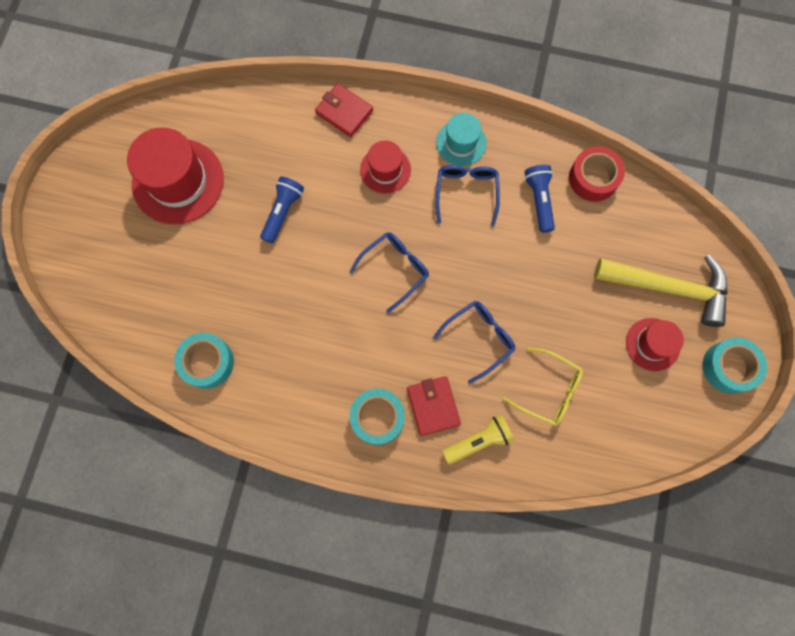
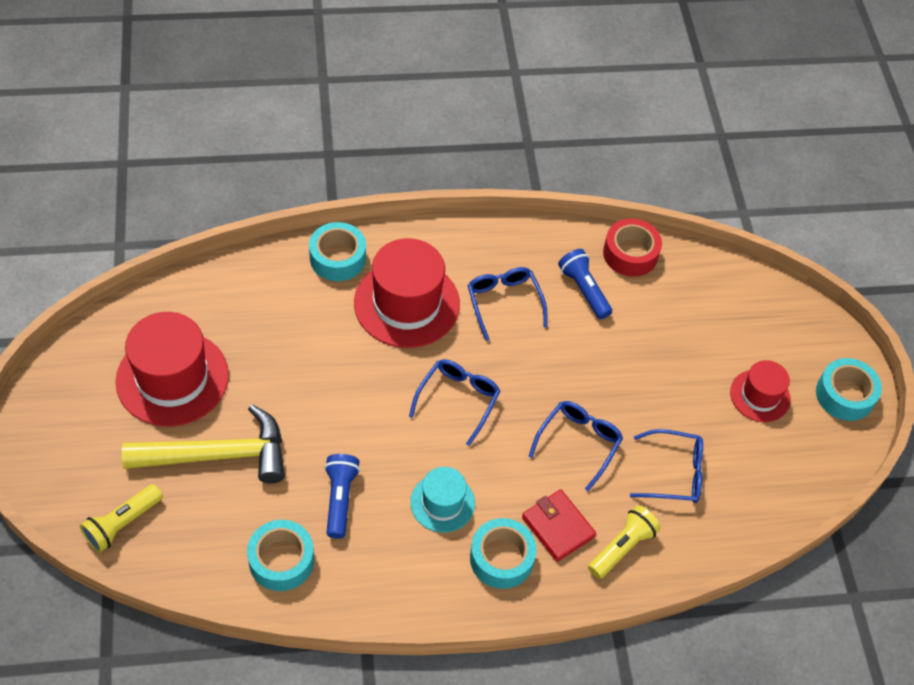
camera: 25 degrees left, 20 degrees down
(100, 293) = (122, 524): none -> yellow flashlight
(282, 212) = (308, 377): blue flashlight -> blue flashlight (340, 499)
(344, 112) = (338, 258): red wallet -> turquoise tape
(385, 170) = (406, 303): red hat -> red hat, size x1.79
(461, 143) = (478, 256): turquoise hat -> turquoise hat (442, 503)
(548, 390) = (674, 473): yellow glasses -> blue glasses
(669, 288) = (752, 337): yellow hammer -> yellow hammer (218, 455)

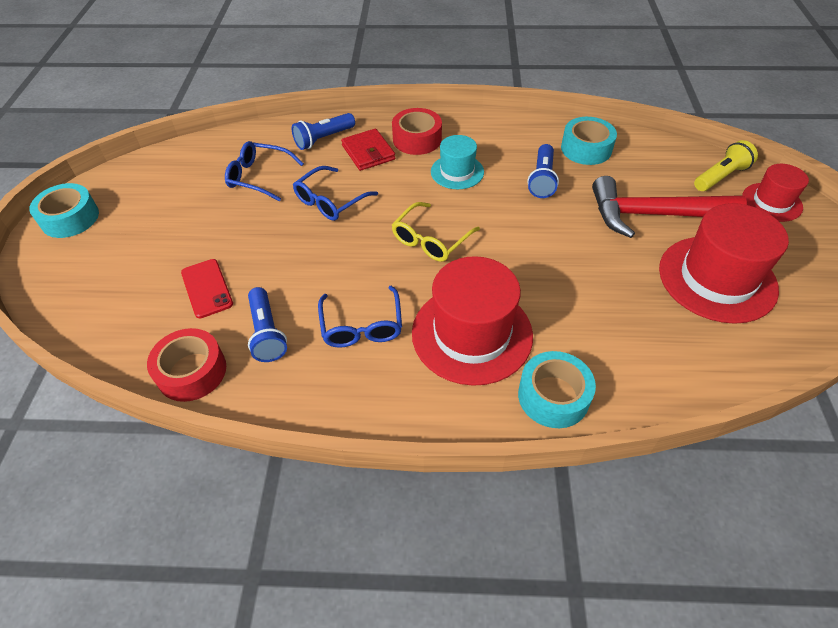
camera: 165 degrees left, 5 degrees down
(218, 455) = (652, 215): yellow hammer -> red hammer
(458, 400) = (431, 240): blue glasses -> yellow glasses
(501, 558) = (417, 139): turquoise tape -> red tape
(622, 547) = (323, 139): yellow flashlight -> blue flashlight
(657, 327) = (207, 288): none -> red phone
(760, 396) = (147, 223): red hat -> red hat (771, 202)

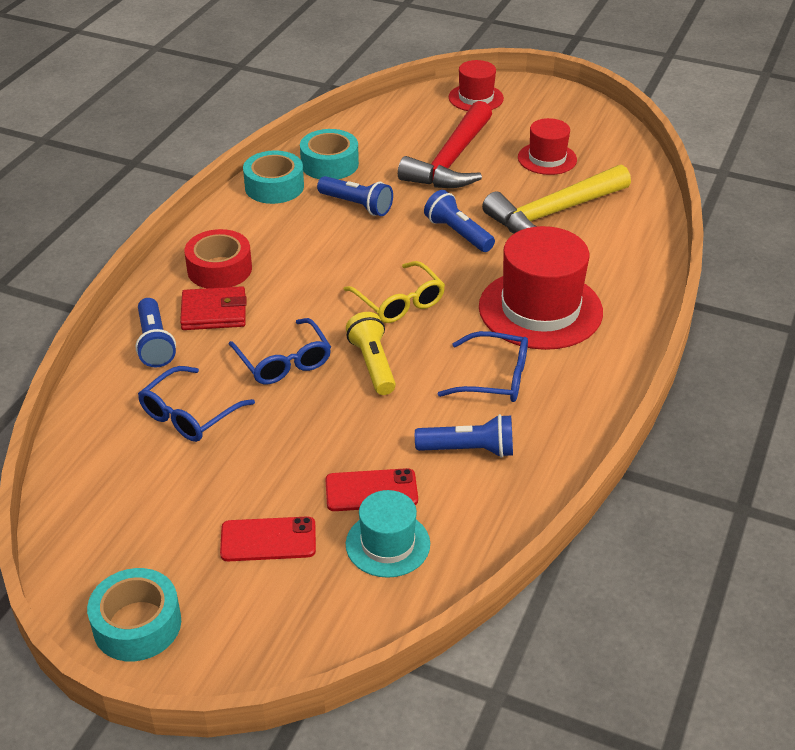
camera: 70 degrees left, 10 degrees down
(149, 251) = (268, 539): none -> red phone
(192, 371) = (495, 518): red tape -> none
(457, 172) = (302, 256): turquoise hat -> turquoise hat (387, 544)
(547, 249) = (458, 233): none -> blue flashlight
(553, 396) = (630, 284): turquoise tape -> turquoise tape (274, 187)
(627, 306) = (553, 213): none -> yellow hammer
(717, 278) = (547, 158): red hat -> red hat, size x0.56
(720, 176) = (426, 108): yellow flashlight -> yellow flashlight (373, 364)

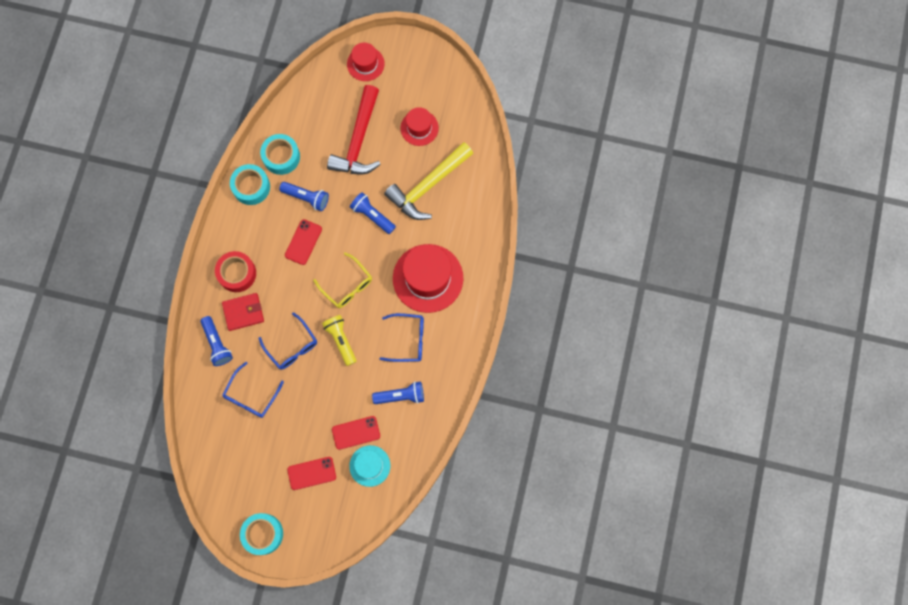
camera: 10 degrees left, 35 degrees up
(338, 248) = (303, 242): none -> red phone

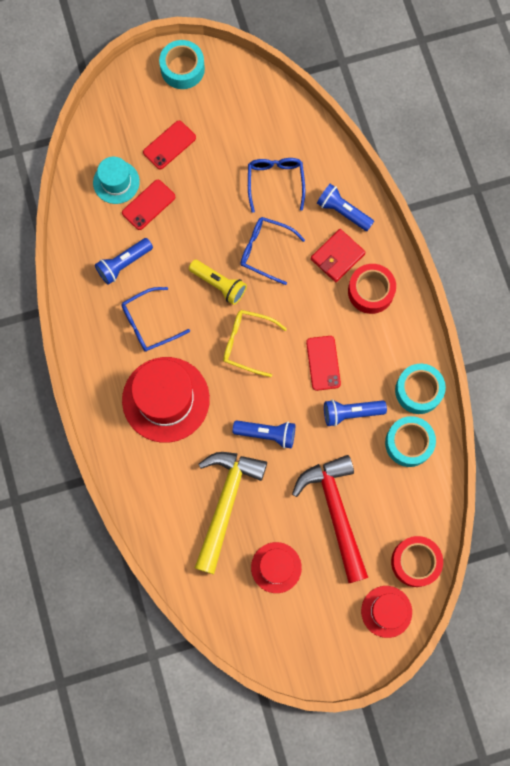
camera: 150 degrees right, 0 degrees up
(327, 82) = (415, 562): none -> red tape

